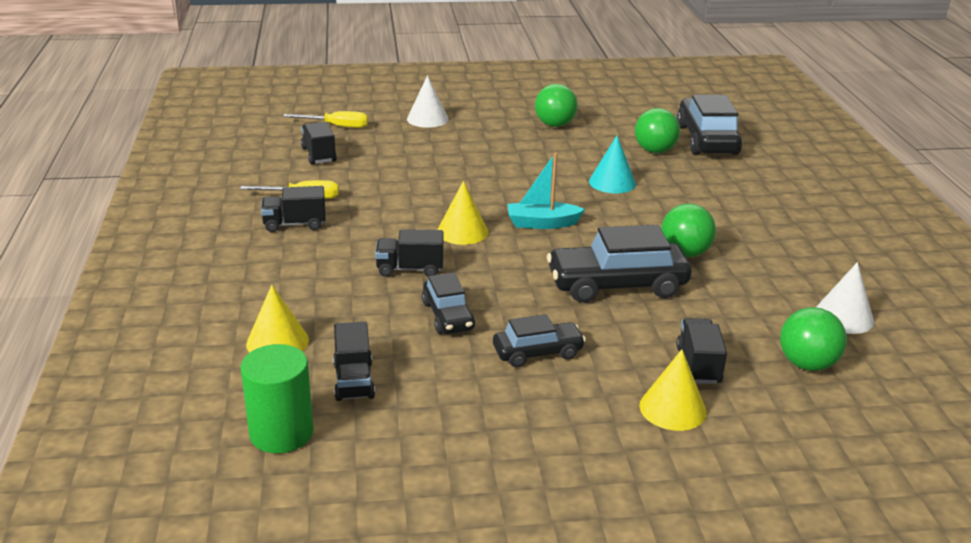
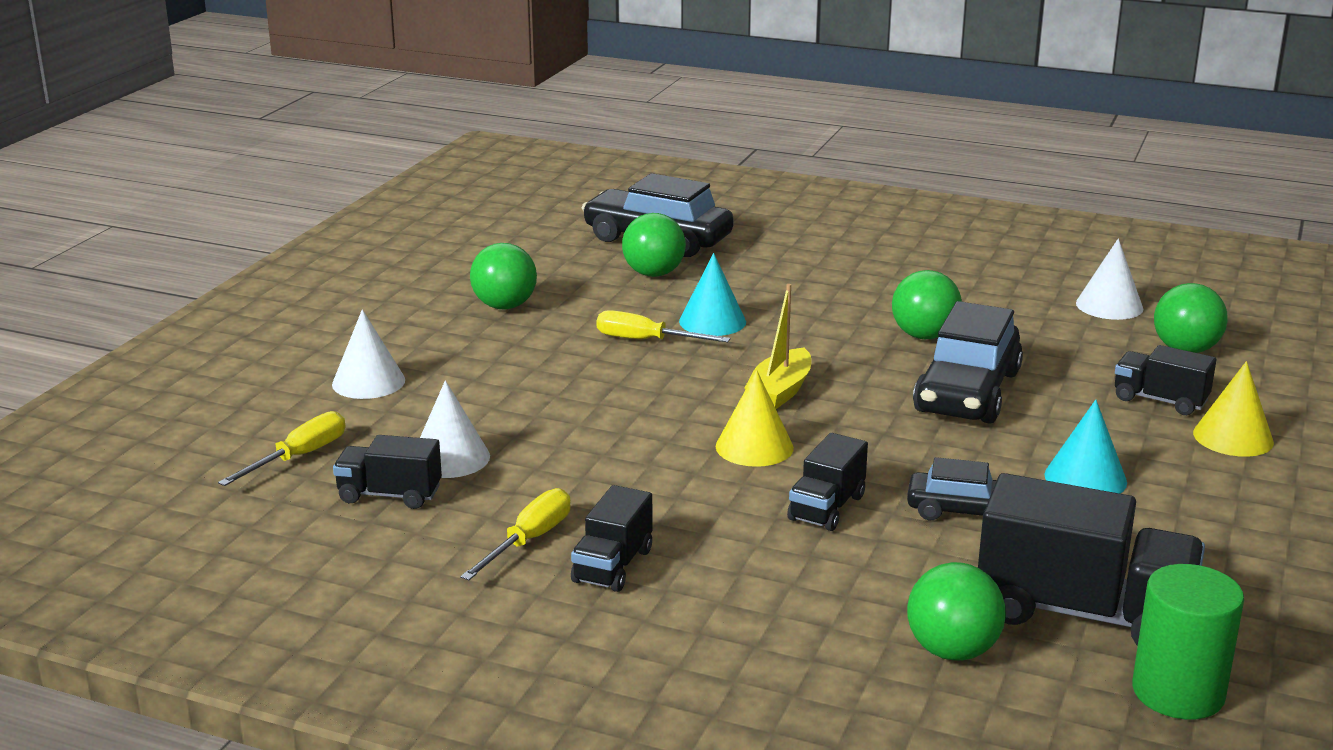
camera: 60 degrees left, 5 degrees down
(277, 342) = (952, 651): yellow cone -> green ball
(354, 381) = (1083, 613): black truck -> black truck, size x1.86
(368, 158) = (450, 458): none -> white cone
(537, 352) = (1085, 478): black car -> turquoise cone
(542, 223) = (780, 392): turquoise boat -> yellow boat
(561, 170) = (646, 340): none -> yellow screwdriver

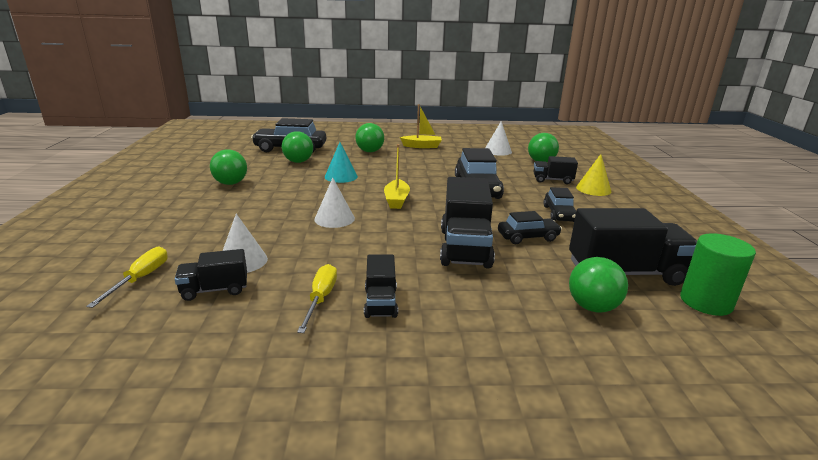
camera: 25 degrees left, 0 degrees up
(368, 382) = (169, 229): white cone -> white cone (334, 219)
(646, 340) = (315, 188): yellow screwdriver -> none
(754, 447) = (405, 226): yellow cone -> none
(827, 508) = (465, 248): black truck -> black truck, size x1.86
(924, 336) = (438, 170): green ball -> green ball (370, 151)
(941, 269) = (422, 146): none -> yellow boat
(1085, 478) = (559, 214): turquoise cone -> black car

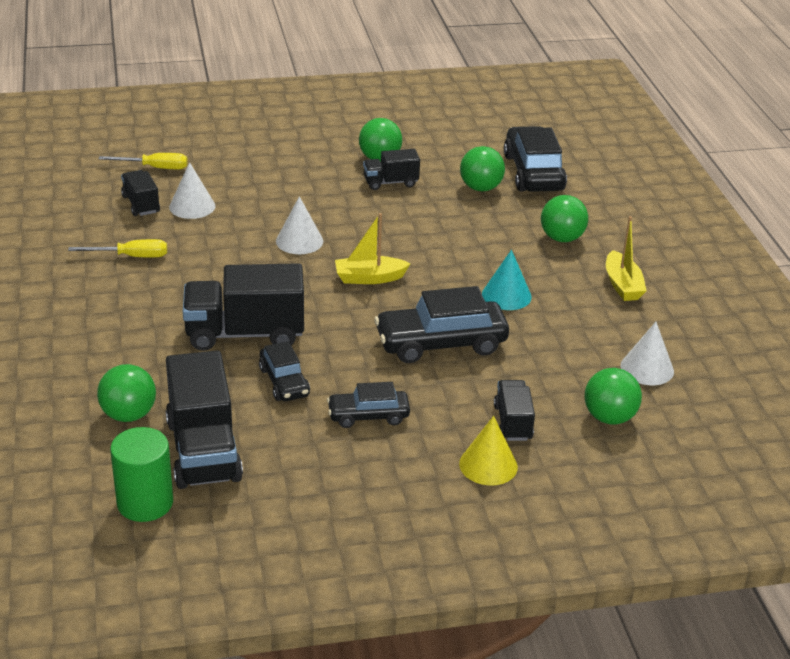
camera: 80 degrees right, 10 degrees up
(341, 176) = (437, 228): turquoise cone -> turquoise cone (506, 295)
(381, 302) = (127, 288): black truck -> black truck (390, 182)

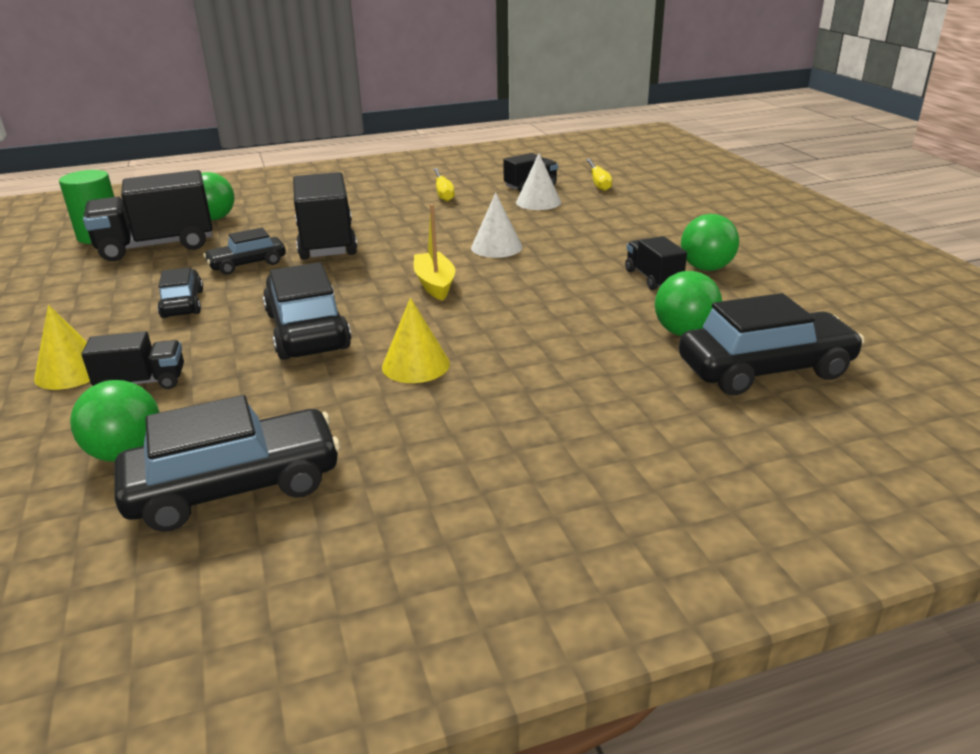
camera: 85 degrees right, 5 degrees down
(506, 295) = (415, 365): turquoise cone -> yellow cone
(561, 238) = (581, 401): green ball -> none
(622, 285) = (464, 460): yellow boat -> none
(647, 368) = (235, 487): white cone -> black car

